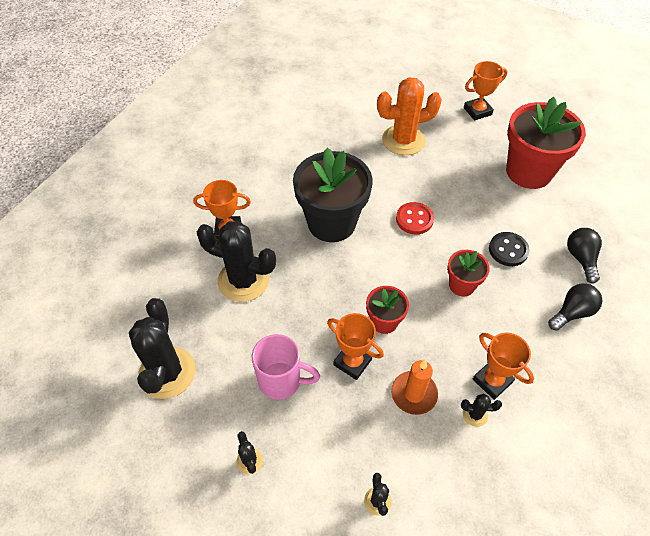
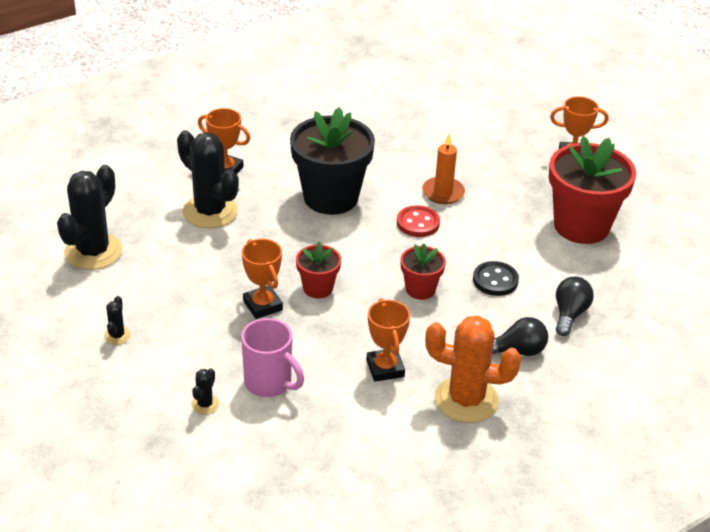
camera: 25 degrees right, 15 degrees down
(281, 381) = (187, 294): pink mug -> pink mug (269, 383)
(403, 140) = (465, 156): orange cactus -> orange cactus (466, 400)
(414, 394) = (300, 348): orange candle -> orange candle (443, 192)
(475, 414) = (346, 384): black cactus -> none

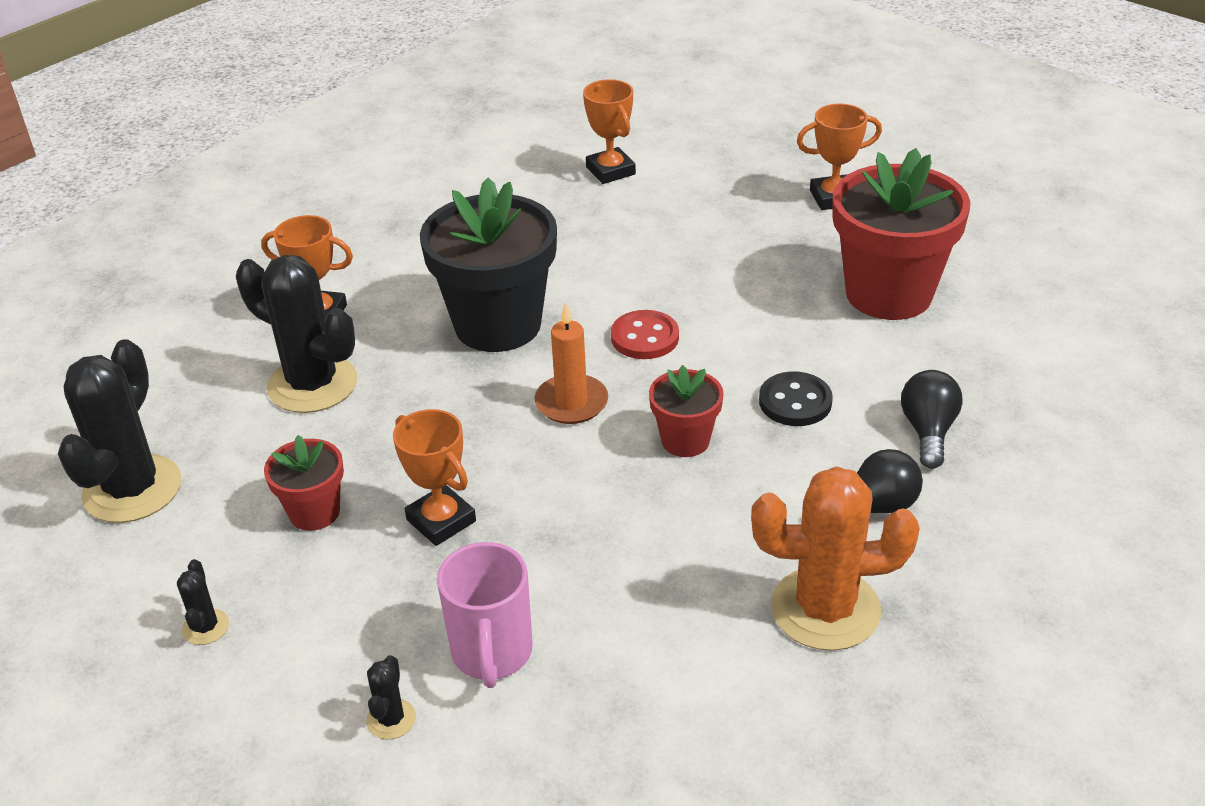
camera: 10 degrees left, 0 degrees up
(269, 383) = (492, 654): pink mug -> pink mug turned 60 degrees clockwise
(318, 288) = (522, 472): red flower pot -> red flower pot (314, 512)
(385, 368) = (675, 584): orange trophy -> orange trophy (610, 171)
(443, 192) = (666, 285): orange candle -> orange candle (571, 403)

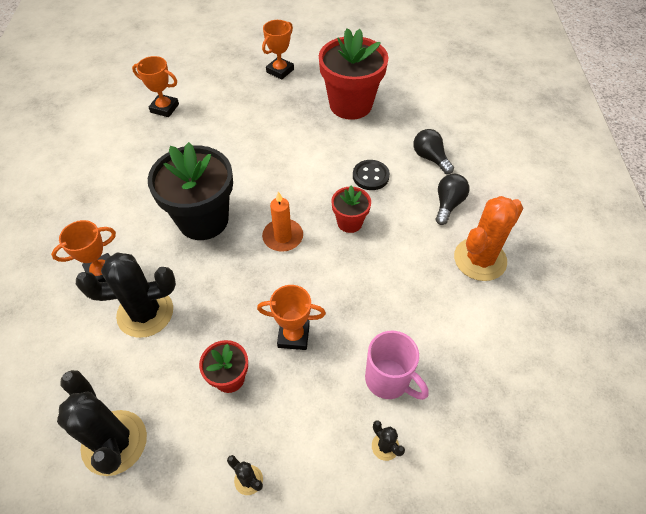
camera: 45 degrees left, 15 degrees up
(645, 337) = (277, 184): red button -> none

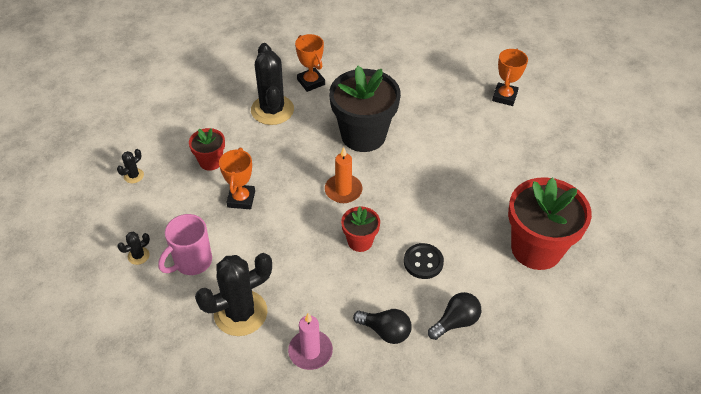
camera: 90 degrees right, 5 degrees down
(114, 442) = (174, 107): black cactus -> black cactus (240, 313)
(280, 71) = (584, 183): orange trophy -> none
(480, 259) = (310, 351): orange cactus -> pink candle

